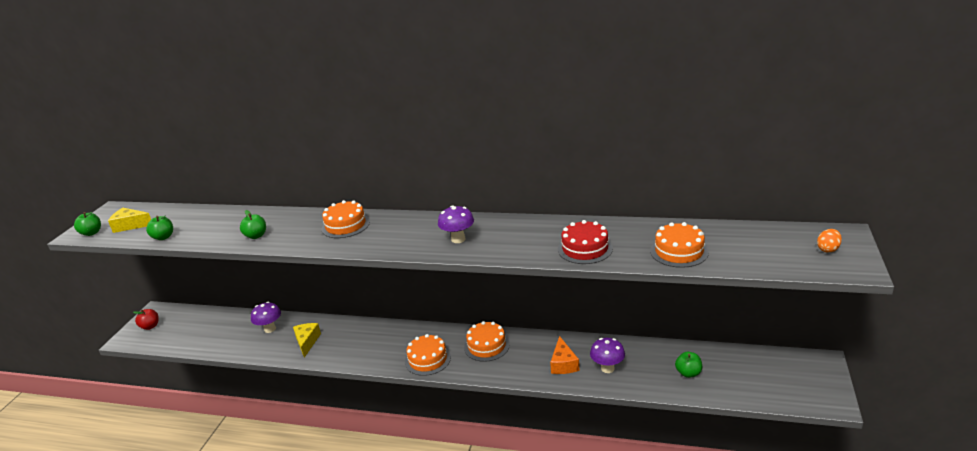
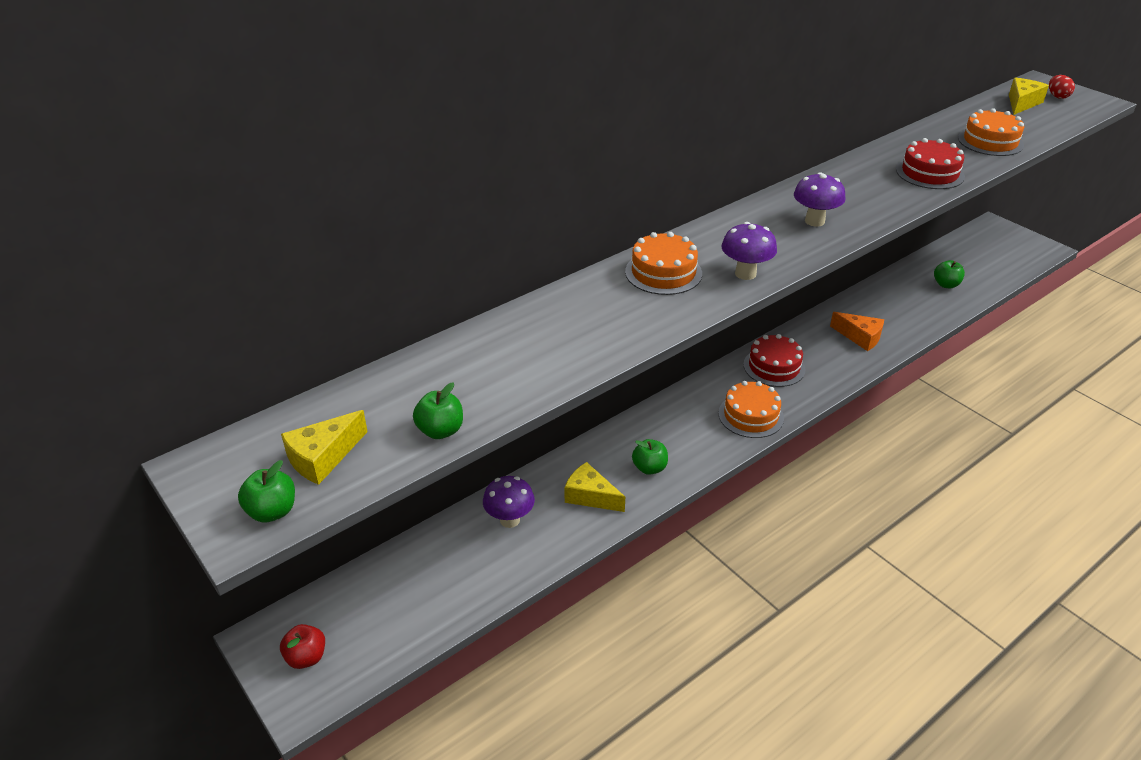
camera: 55 degrees left, 10 degrees up
(256, 236) = (583, 345): green apple -> green apple (649, 468)
(486, 346) = (774, 367): orange cake -> red cake
(607, 368) = (894, 318): purple mushroom -> purple mushroom (745, 274)
(780, 240) = (1022, 103): none -> yellow cheese
(828, 249) = (1057, 96): orange egg -> red egg

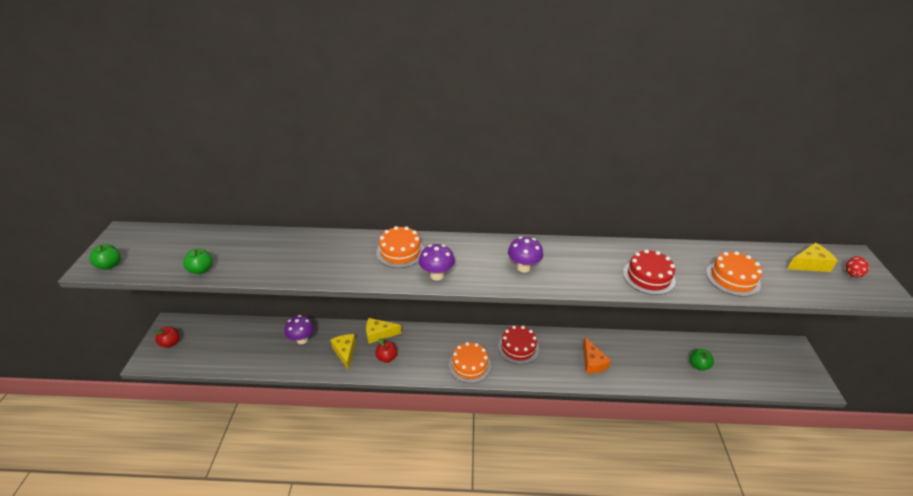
camera: 40 degrees right, 0 degrees up
(323, 457) = (154, 254): yellow cheese -> yellow cheese (379, 334)
(649, 468) = (387, 357): green apple -> red apple

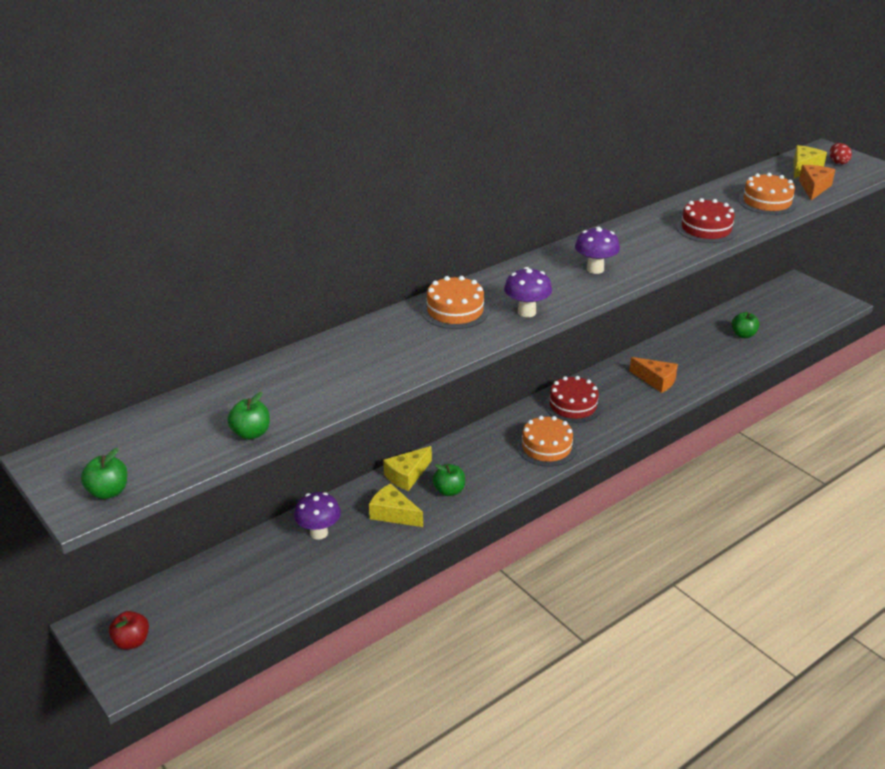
camera: 40 degrees left, 5 degrees down
(387, 357) = (449, 491): red apple -> green apple
(795, 285) = (814, 188): none -> orange cheese

